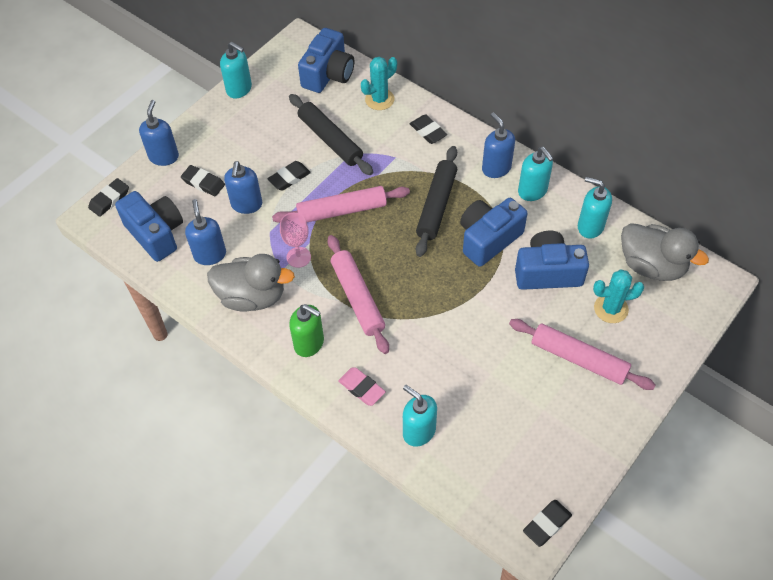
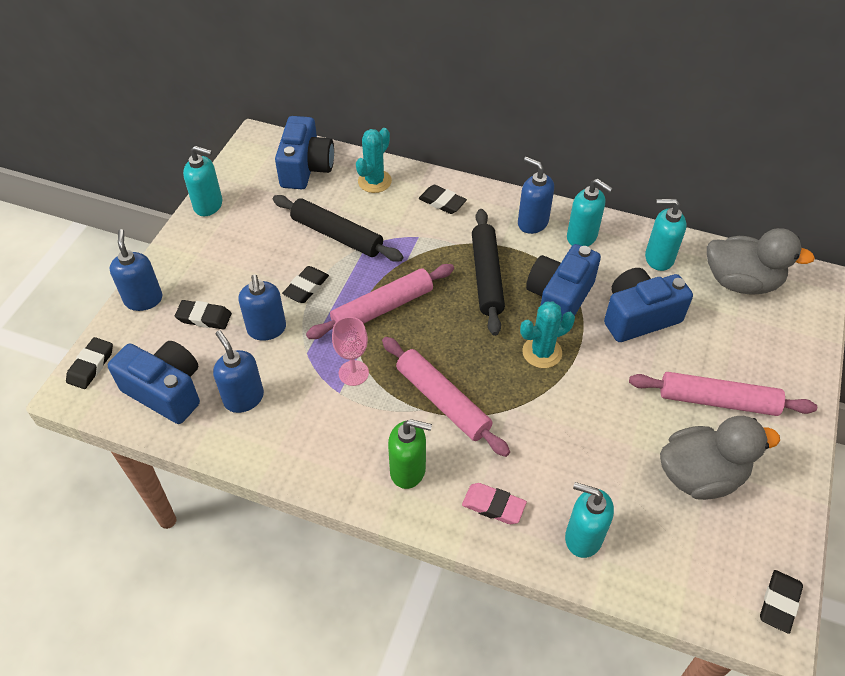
camera: 20 degrees left, 5 degrees down
(252, 296) = (316, 434): grey duck -> grey duck (700, 475)
(611, 309) = (723, 337): turquoise cactus -> turquoise cactus (542, 352)

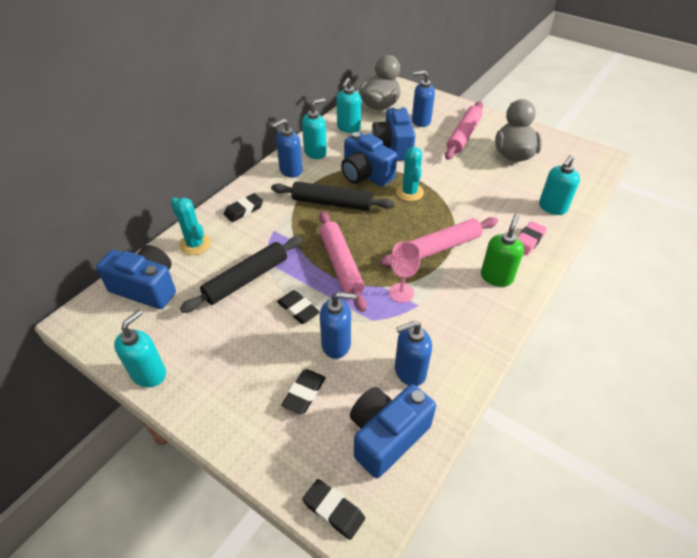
camera: 75 degrees left, 5 degrees down
(143, 299) = (257, 448): blue soap dispenser -> blue soap dispenser (421, 121)
(779, 603) = (591, 151): black eraser -> none

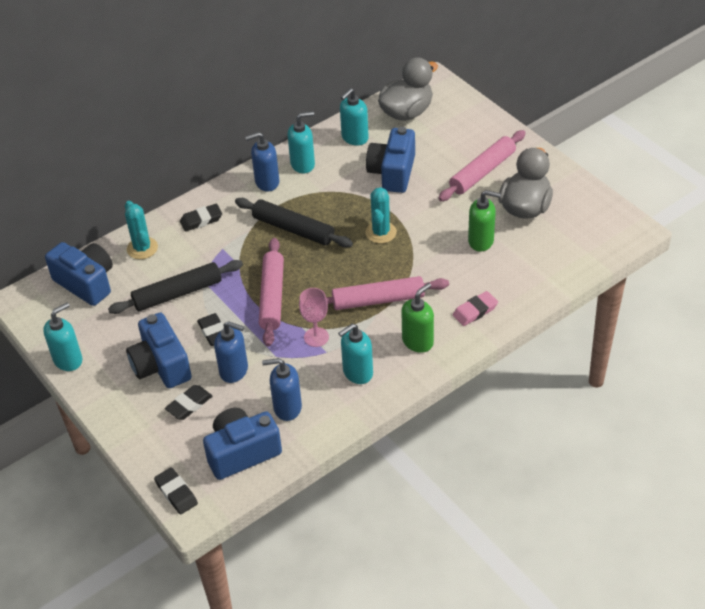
camera: 20 degrees right, 0 degrees up
(365, 174) = (344, 202): blue camera -> blue camera (161, 365)
(421, 121) = (443, 143): blue soap dispenser -> none
(496, 184) = (481, 241): none -> green soap dispenser
(552, 207) = (526, 280): turquoise soap dispenser -> turquoise soap dispenser (357, 372)

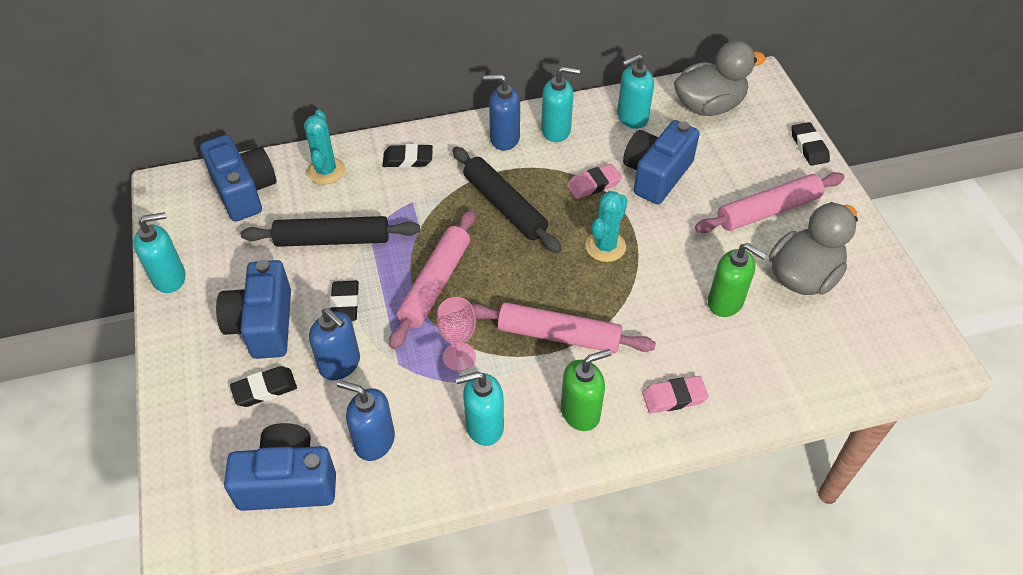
camera: 20 degrees right, 5 degrees up
(176, 493) = (182, 506): black eraser -> black eraser (809, 147)
(350, 193) = (593, 184): none -> pink eraser

